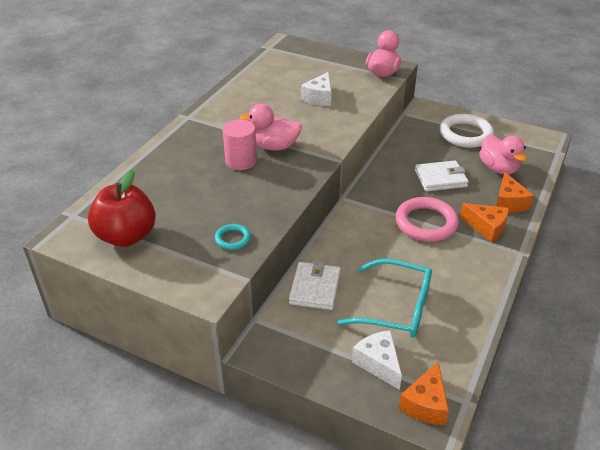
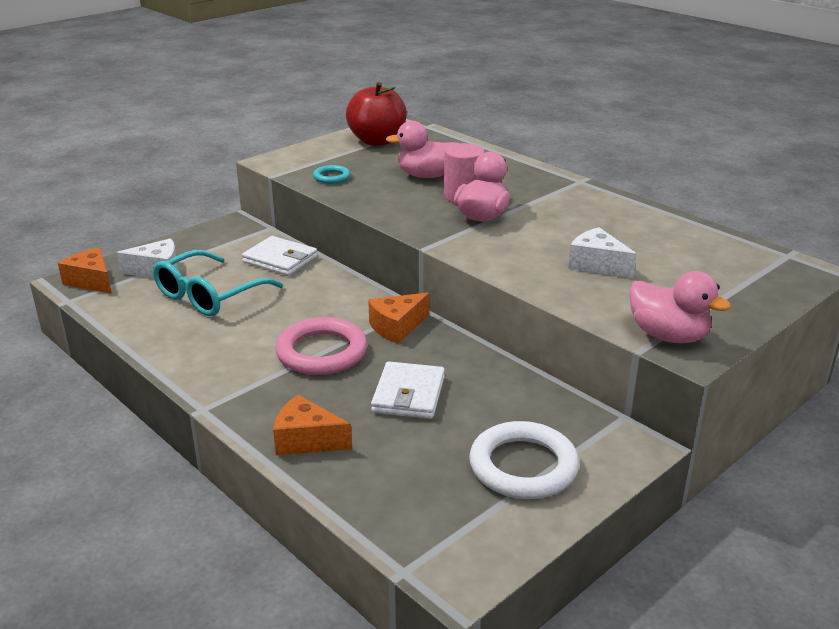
camera: 110 degrees right, 10 degrees down
(486, 227) = (272, 398): orange cheese -> orange cheese (397, 327)
(498, 168) = (398, 465): pink duck -> pink duck (426, 176)

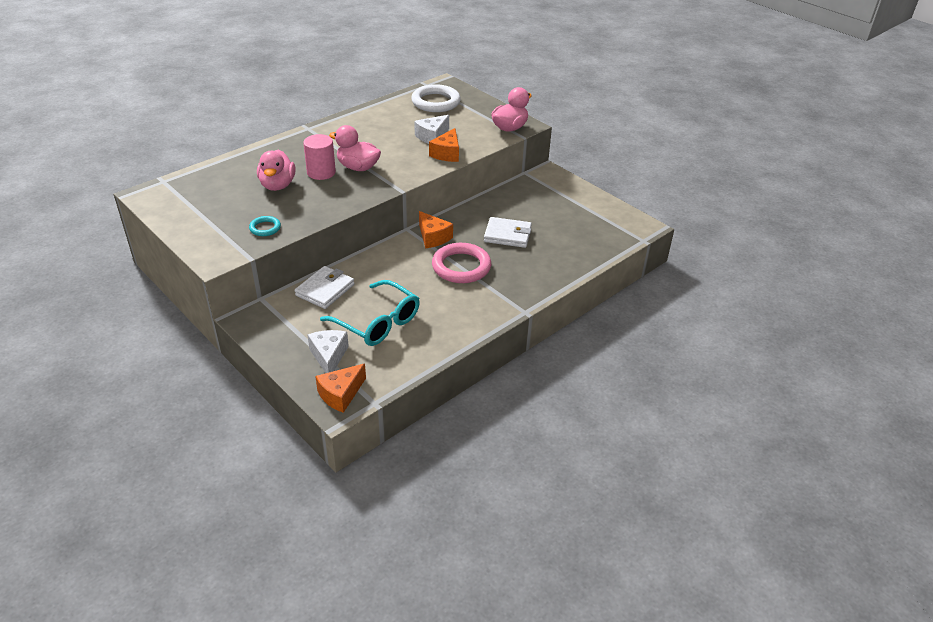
camera: 90 degrees left, 10 degrees up
(306, 440) = (552, 270): orange cheese -> orange cheese (447, 153)
(377, 141) = (189, 206): red apple -> none
(523, 466) = (566, 204): white ring -> white ring (435, 102)

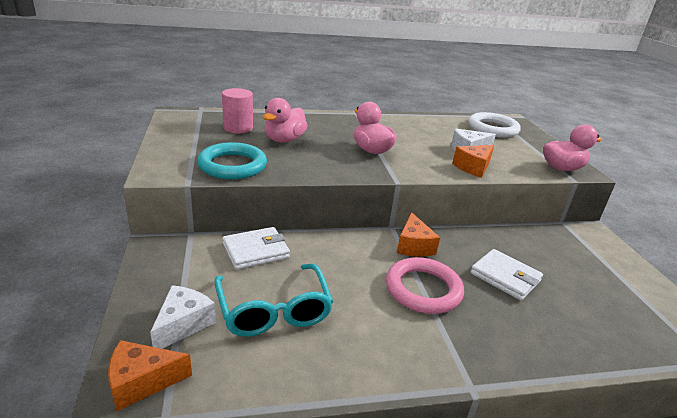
camera: 30 degrees right, 10 degrees down
(265, 228) = (232, 165): turquoise ring -> turquoise ring, size x2.00
(321, 172) = (333, 143): pink cylinder -> pink cylinder (238, 128)

